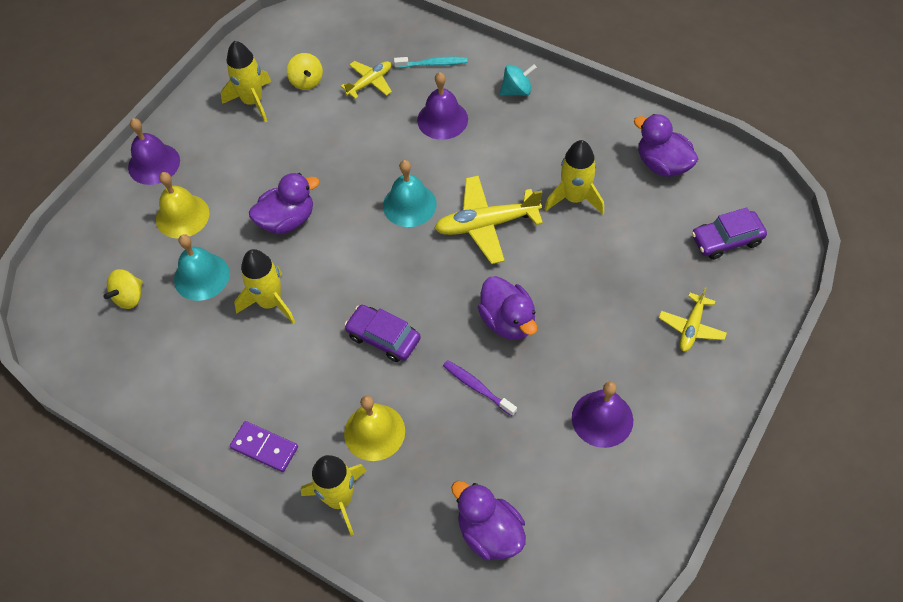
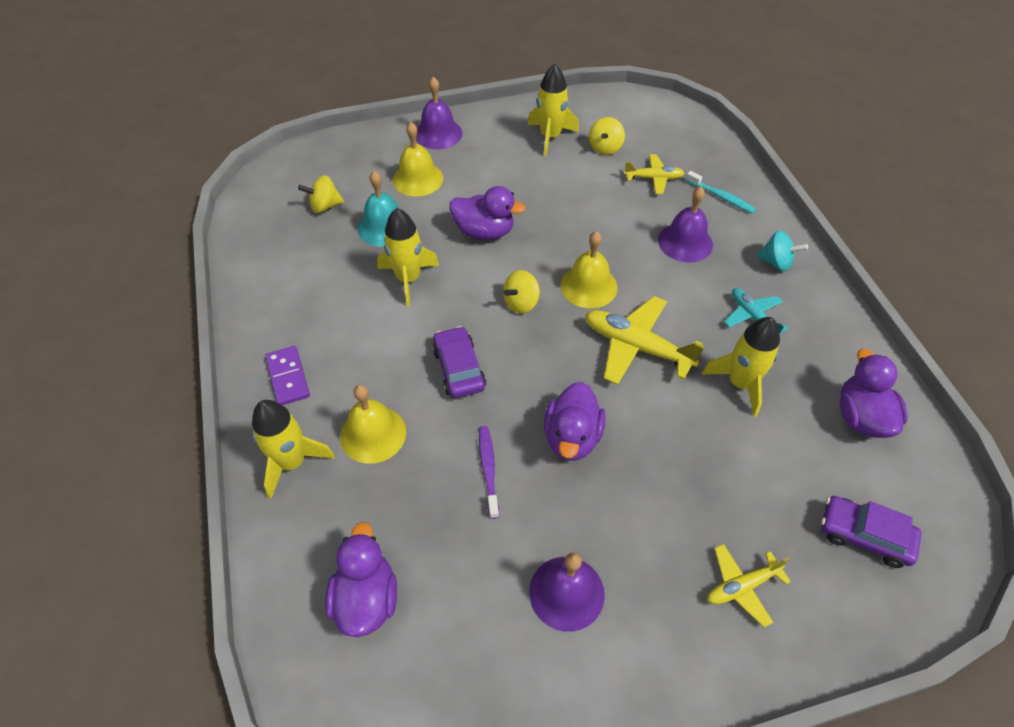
camera: 40 degrees right, 5 degrees down
(375, 255) = (521, 303): none -> yellow spinning top
(409, 204) = (588, 286): turquoise bell -> yellow bell
(539, 144) = (752, 317): none -> turquoise plane

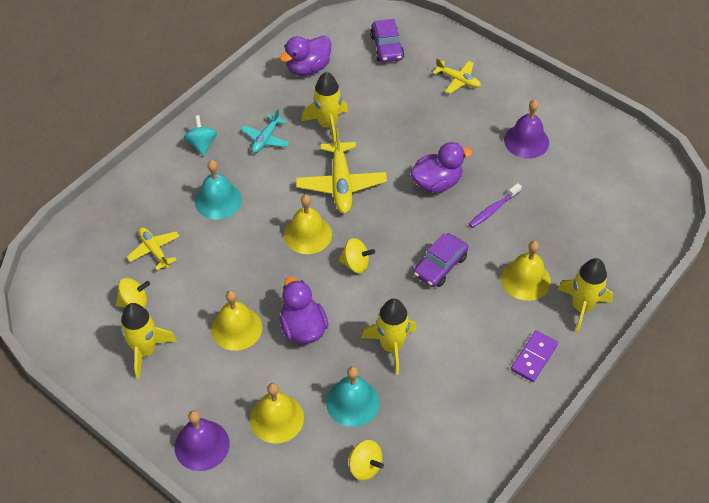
camera: 125 degrees left, 0 degrees up
(366, 599) = (611, 217): purple duck -> none
(524, 193) = (236, 328): none -> yellow bell
(685, 242) = (218, 200): purple bell -> turquoise bell
(721, 197) = (148, 200): turquoise toothbrush -> none

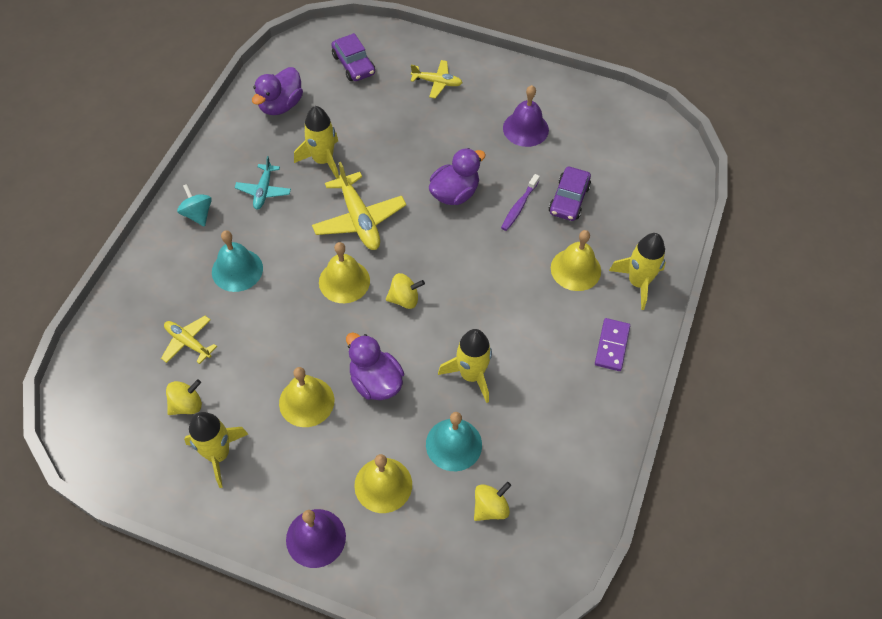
camera: 20 degrees left, 5 degrees up
(365, 466) = (490, 507): yellow spinning top -> yellow spinning top turned 60 degrees counterclockwise
(440, 266) = (488, 278): purple car -> purple car (569, 199)

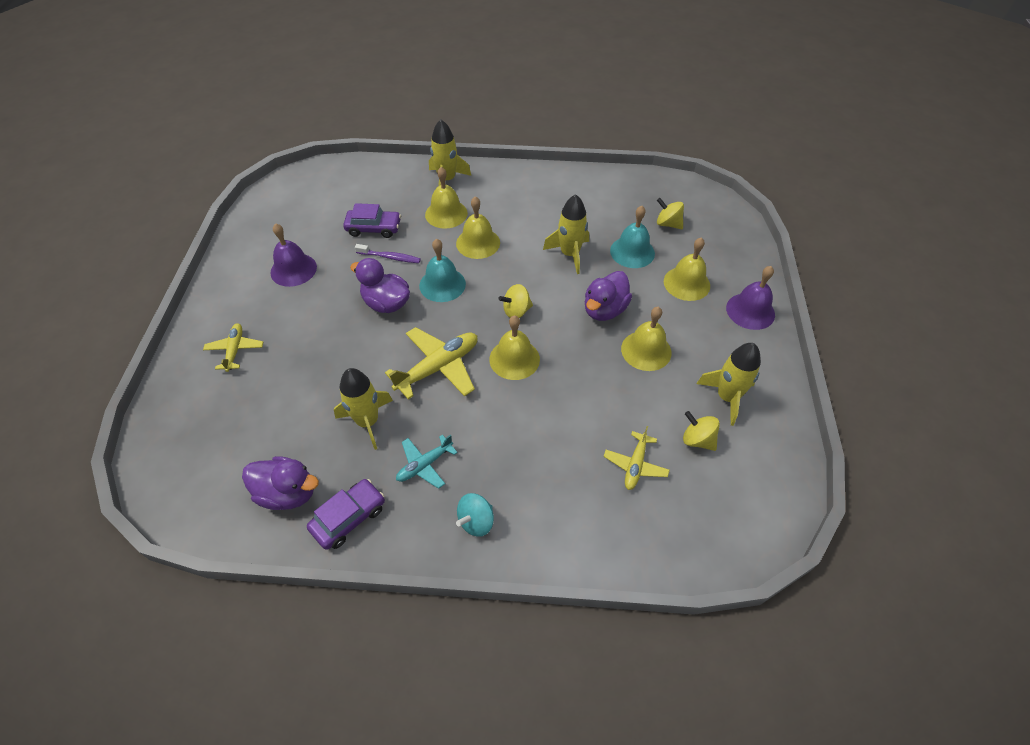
camera: 105 degrees left, 5 degrees down
(237, 270) = (535, 453): turquoise bell -> turquoise bell (442, 284)
(263, 191) = (424, 465): turquoise plane -> turquoise plane turned 150 degrees clockwise
(353, 64) = (210, 436): purple car -> purple car (349, 518)
(404, 299) = (516, 311): yellow spinning top -> yellow spinning top turned 90 degrees counterclockwise
(517, 289) = (478, 243): none -> yellow bell
(611, 346) = (509, 185): purple domino -> none

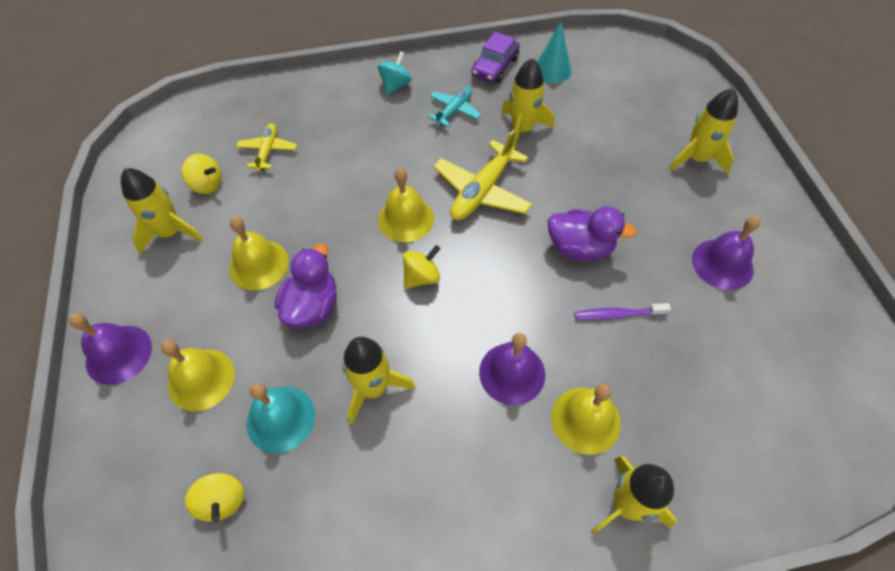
camera: 165 degrees right, 5 degrees up
(235, 350) = (696, 159): yellow plane -> yellow rocket
(288, 493) = (552, 70): purple duck -> turquoise cone
(374, 228) = (672, 359): purple car -> none
(442, 284) = (527, 291): turquoise bell -> none
(478, 243) = (512, 373): yellow bell -> purple bell
(668, 224) = (222, 501): yellow spinning top -> yellow spinning top turned 45 degrees clockwise

